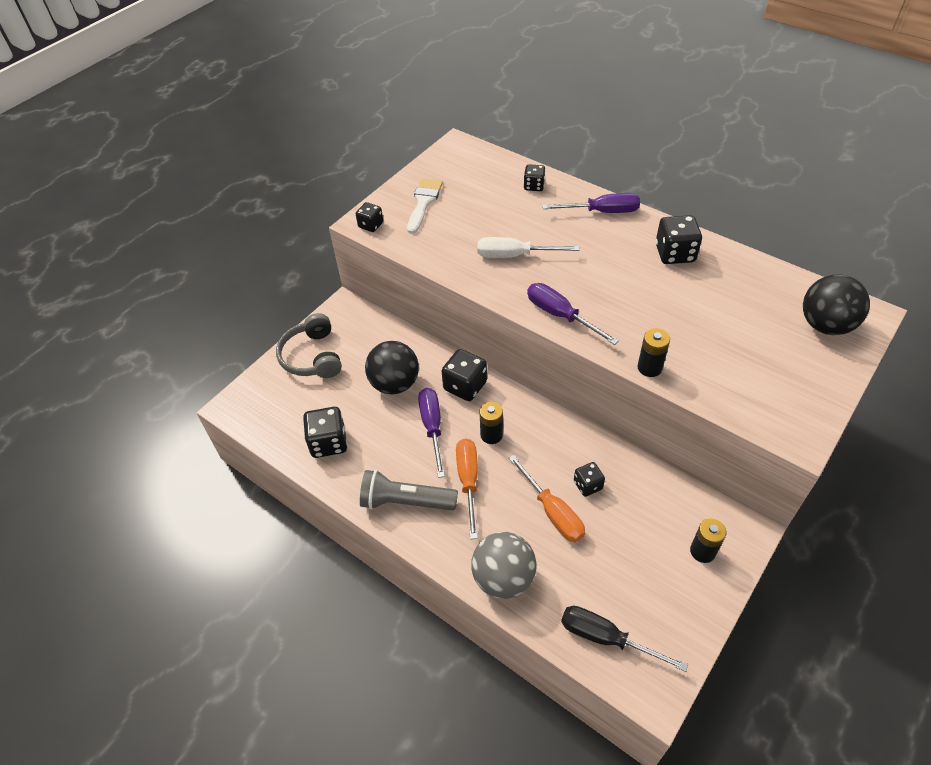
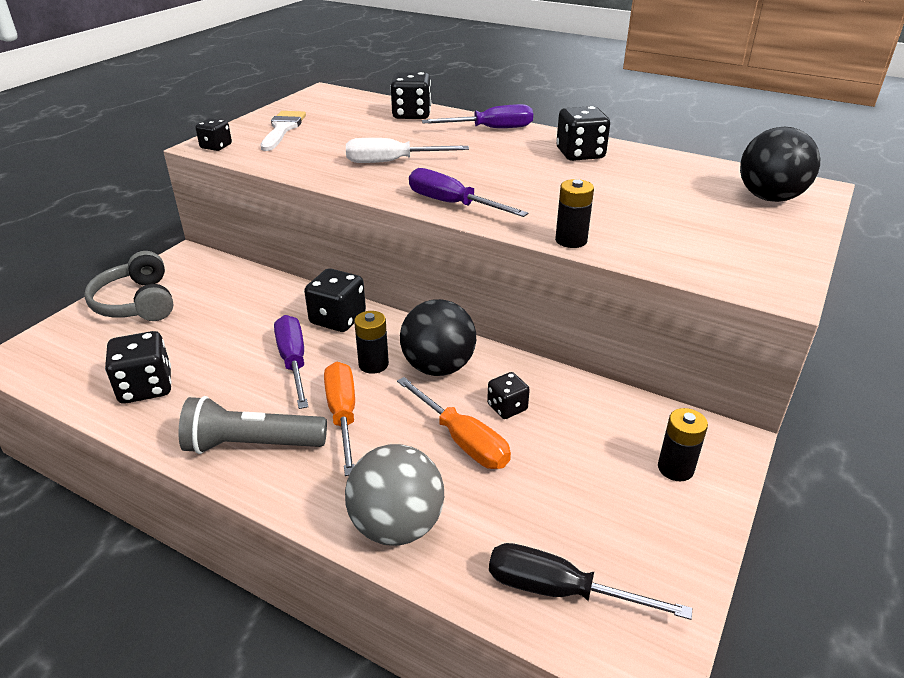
camera: 10 degrees left, 15 degrees down
(394, 384) = (245, 322): black ball -> black ball (438, 367)
(534, 186) = (411, 114): black dice -> black dice, size x1.65

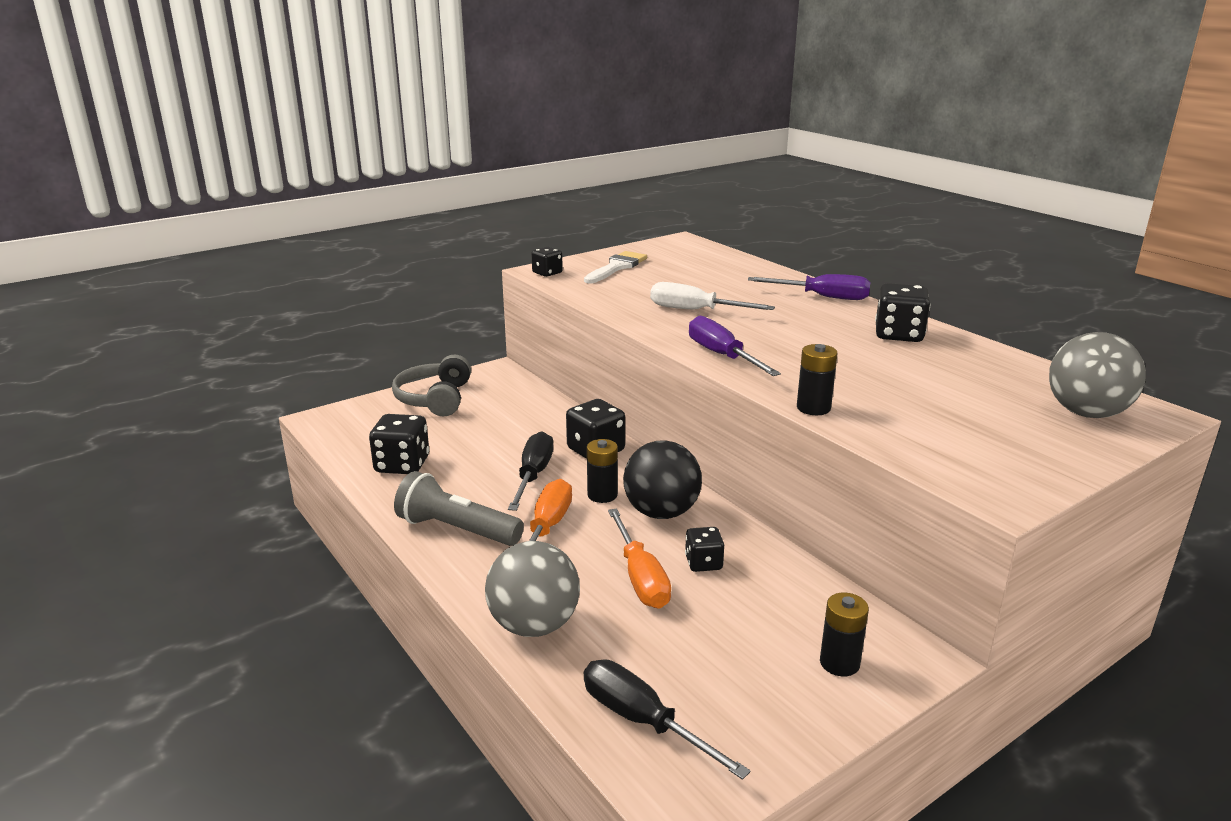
camera: 25 degrees right, 10 degrees down
(293, 362) = (533, 475): purple screwdriver -> black screwdriver
(411, 114) = (751, 272): black dice -> none
(769, 198) = (1086, 413): black ball -> grey ball

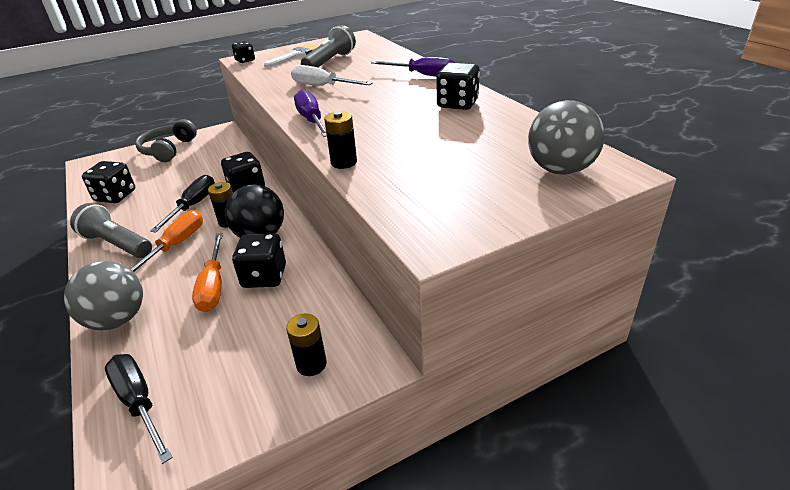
camera: 10 degrees right, 10 degrees up
(675, 277) = (330, 62): none -> grey flashlight
(703, 563) = (264, 276): black dice -> black dice, size x1.65

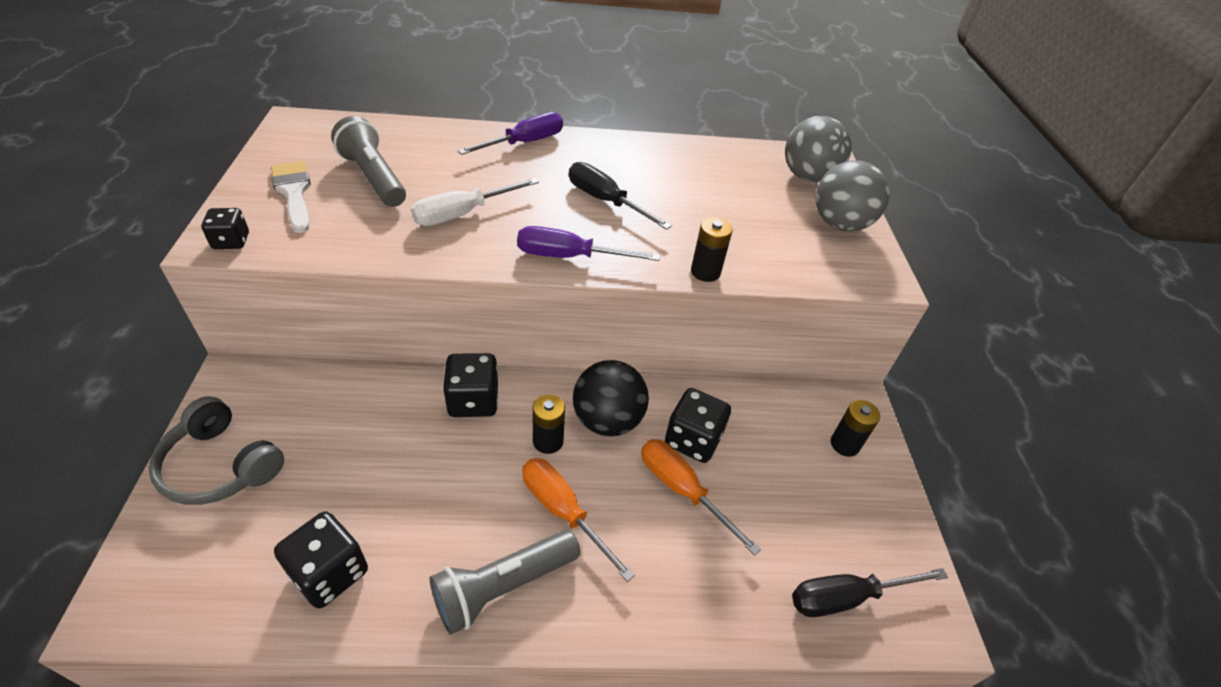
camera: 70 degrees left, 10 degrees up
(117, 320) = (694, 605): grey ball -> grey ball (840, 224)
(193, 206) = (468, 470): black screwdriver -> black screwdriver (606, 201)
(213, 286) = (682, 490): orange screwdriver -> orange screwdriver turned 150 degrees counterclockwise
(457, 104) = (630, 159): black dice -> none

